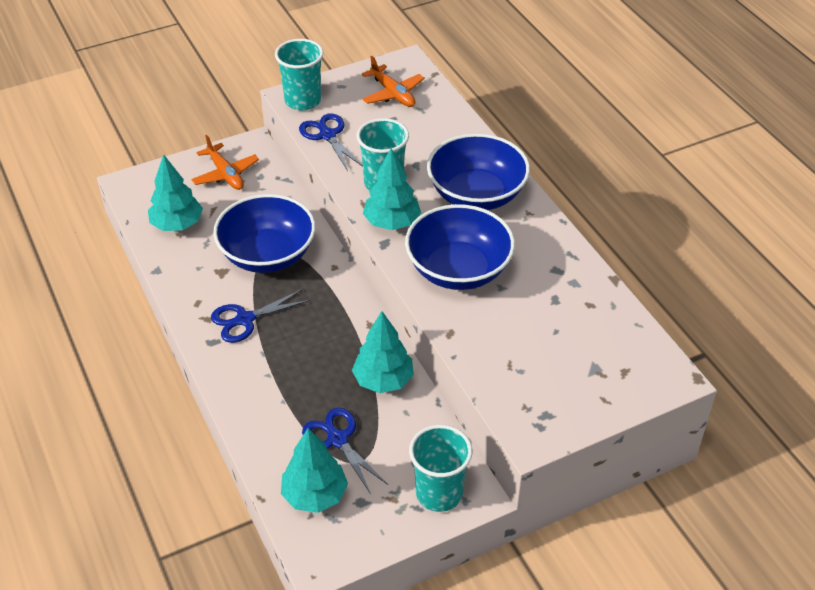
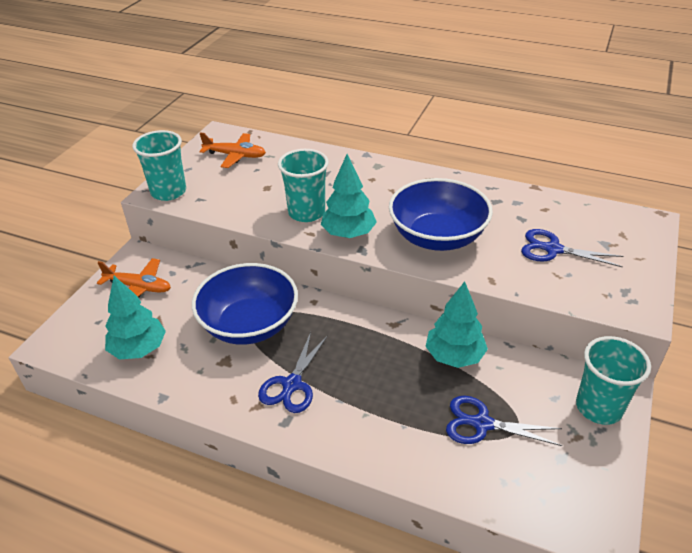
camera: 40 degrees left, 5 degrees down
(315, 495) = (524, 481): turquoise tree -> none
(327, 135) = (220, 204): blue scissors -> blue scissors (553, 249)
(476, 194) = (381, 185): blue bowl -> none

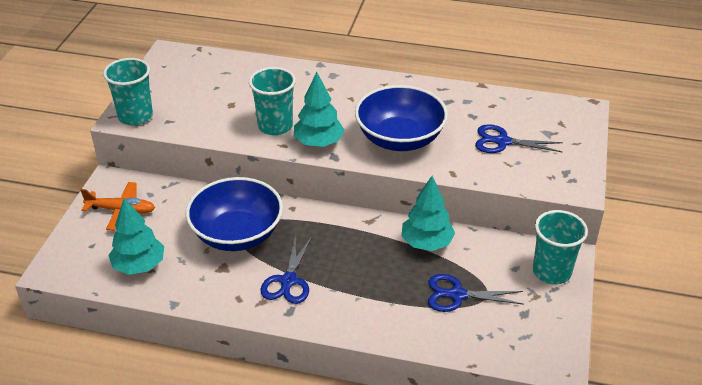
camera: 10 degrees left, 0 degrees up
(235, 156) = (191, 75): orange plane -> none

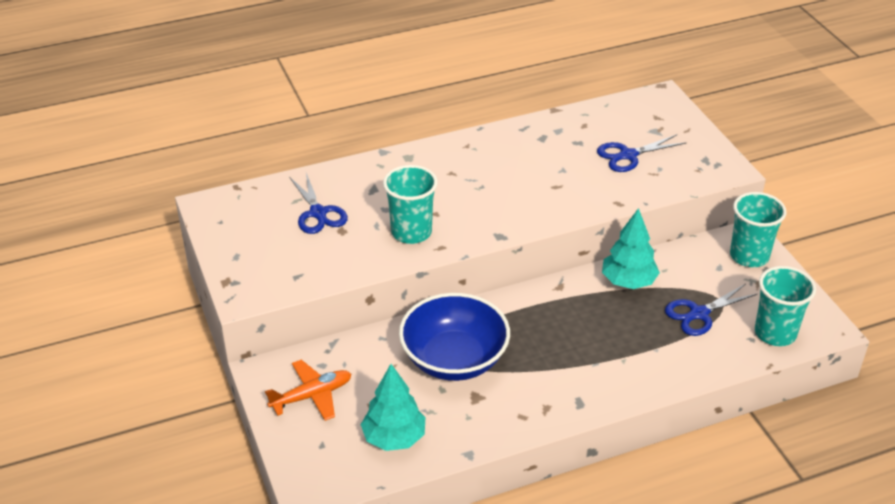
camera: 35 degrees left, 0 degrees up
(135, 116) = (255, 287): turquoise cup -> turquoise cup (775, 333)
(288, 281) = (549, 377): blue scissors -> blue scissors (318, 213)
(319, 143) = (471, 229): turquoise tree -> none
(400, 139) = (539, 192): blue bowl -> none

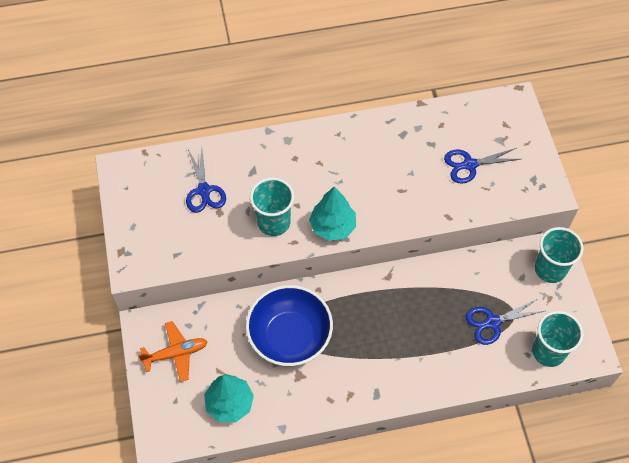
camera: 10 degrees right, 20 degrees up
(628, 282) = (444, 280): turquoise tree -> turquoise tree (333, 226)

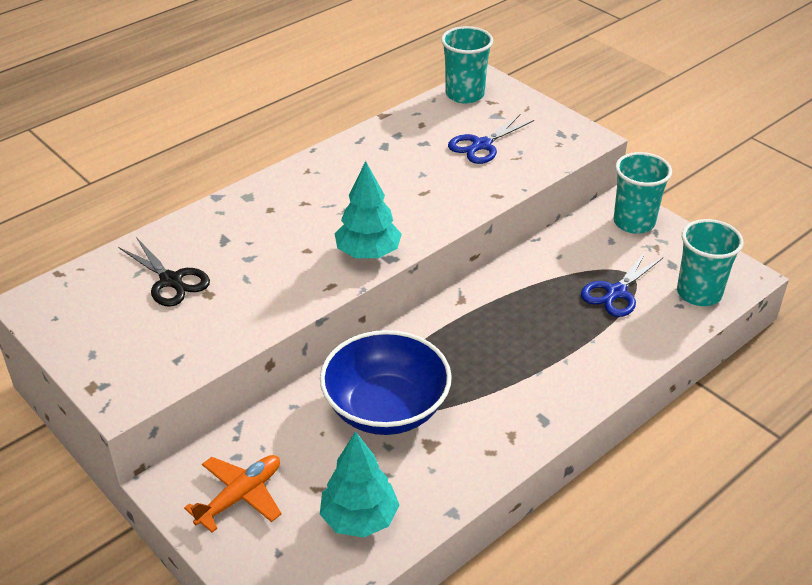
camera: 30 degrees left, 20 degrees down
(204, 190) = (171, 280): blue scissors -> black scissors
(274, 222) = (289, 277): turquoise cup -> turquoise cup (464, 94)

